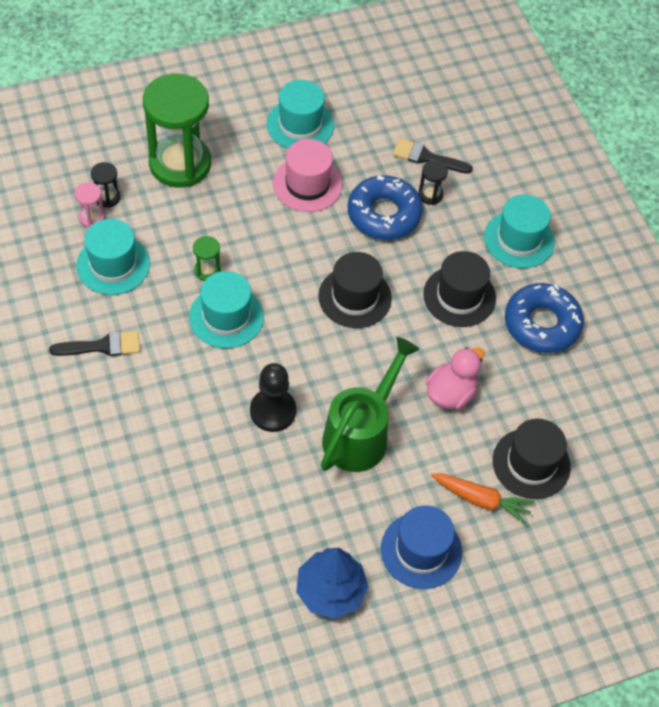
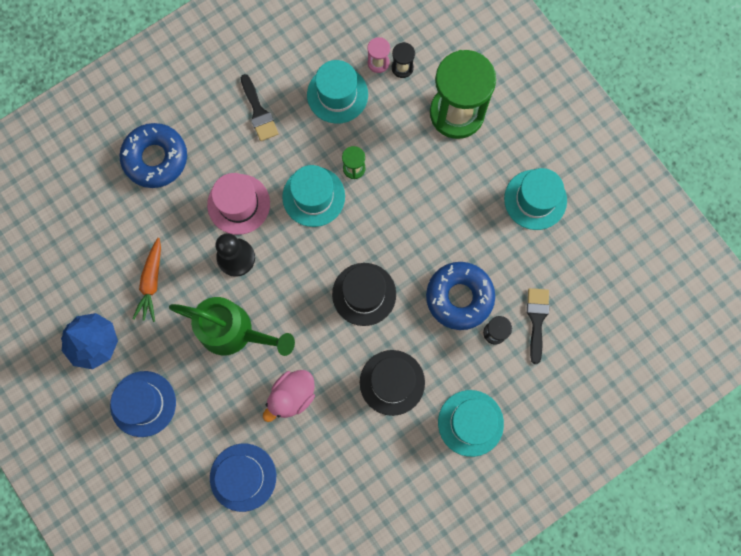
camera: 80 degrees right, 20 degrees up
(307, 184) = (470, 224): pink hat -> pink hat (238, 204)
(451, 393) = (292, 396): pink duck -> pink duck turned 105 degrees clockwise
(481, 500) = (199, 442): orange carrot -> orange carrot (151, 283)
(531, 463) = (243, 477): black hat -> blue hat
(541, 324) = (384, 460): blue donut -> blue donut (155, 158)

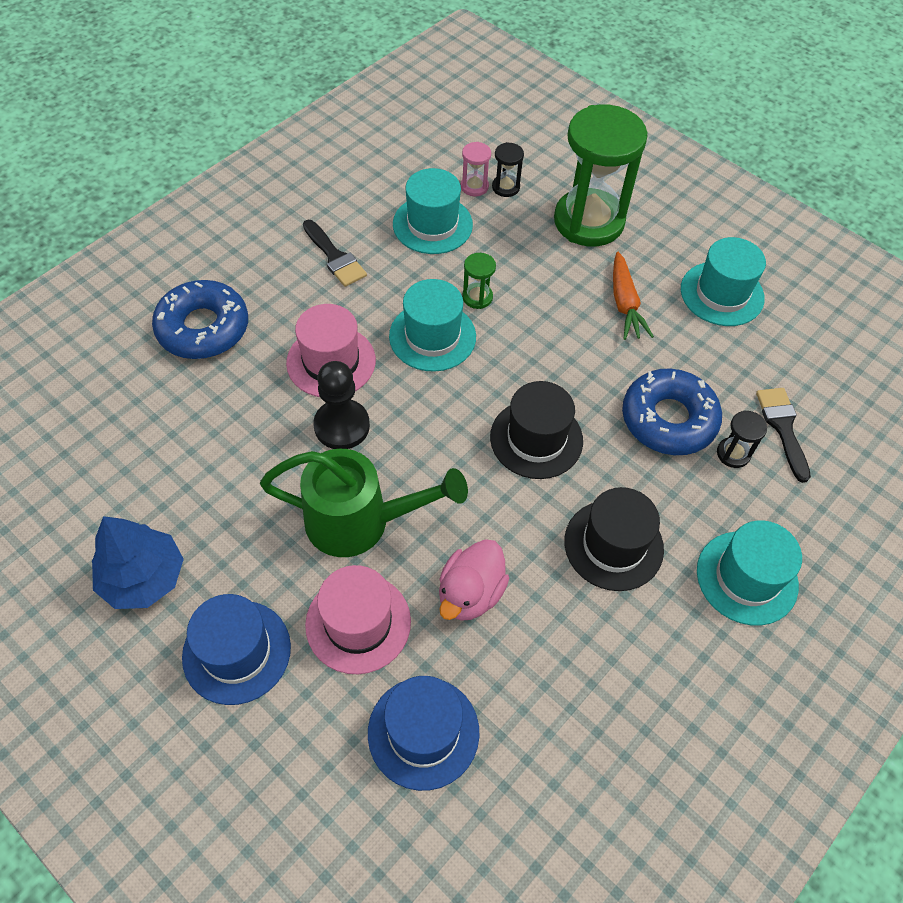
camera: 15 degrees left, 20 degrees down
(151, 283) = (222, 479): orange carrot -> orange carrot (625, 304)
(219, 401) = (358, 623): none -> pink hat

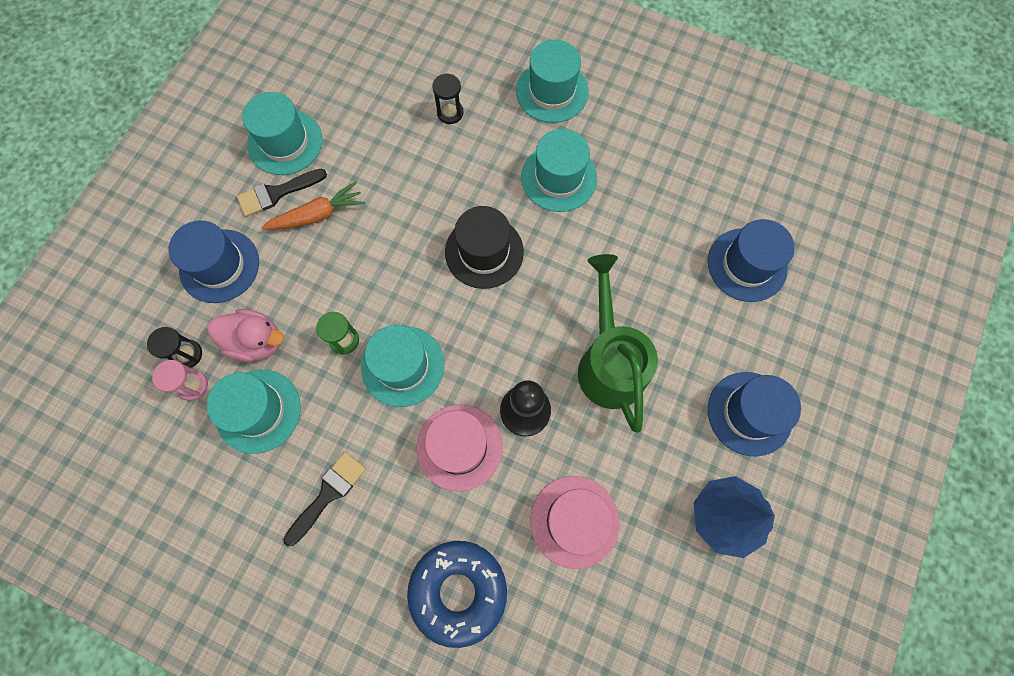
camera: 105 degrees left, 15 degrees up
(358, 623) = (691, 334): pink hat -> pink hat (574, 521)
(470, 593) = (635, 263): pink duck -> pink duck (256, 342)
(589, 221) = (219, 266): green hourglass -> blue hat
(613, 545) = (559, 178): black hat -> turquoise hat
(668, 419) = (432, 161): blue donut -> none
(782, 427) = (414, 83): black brush -> black brush (277, 193)

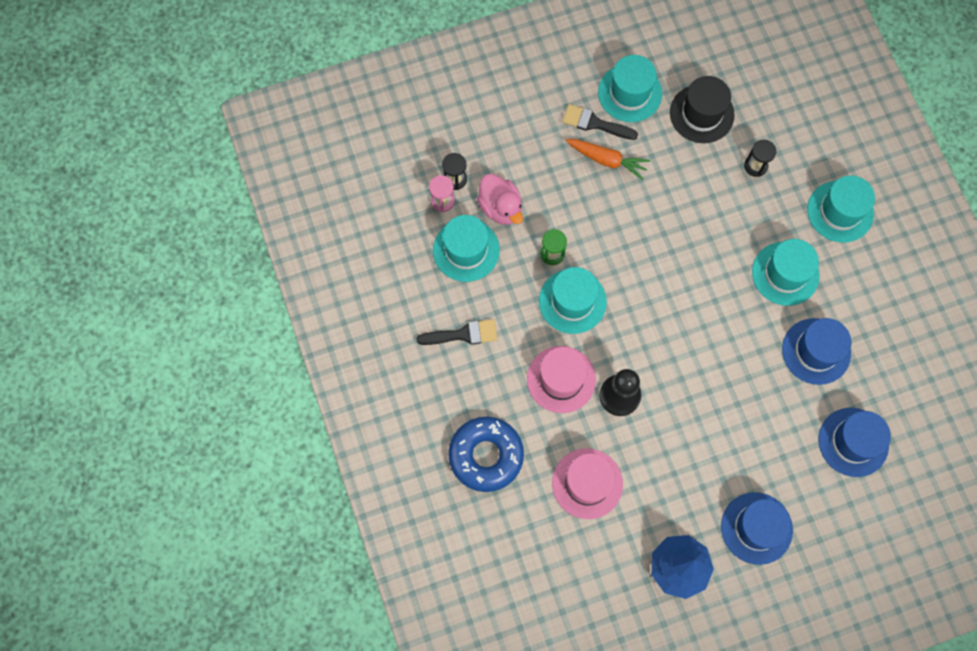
camera: 45 degrees right, 0 degrees up
(219, 266) = (519, 140): blue hat -> blue hat (816, 351)
(484, 252) = (688, 277): black hat -> black hat (701, 114)
(609, 363) = (699, 416): green watering can -> none

